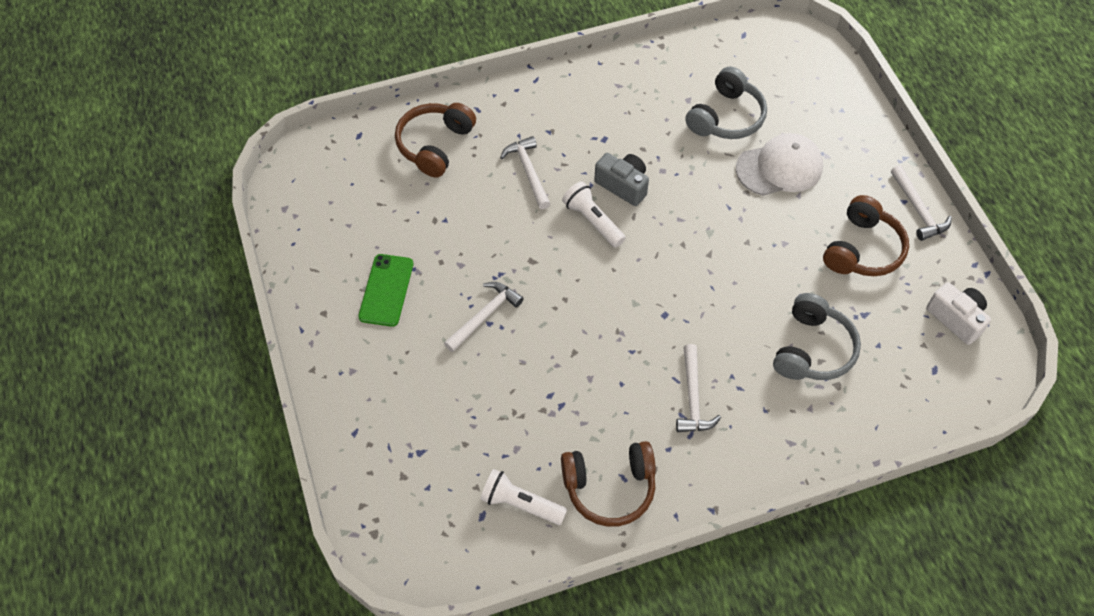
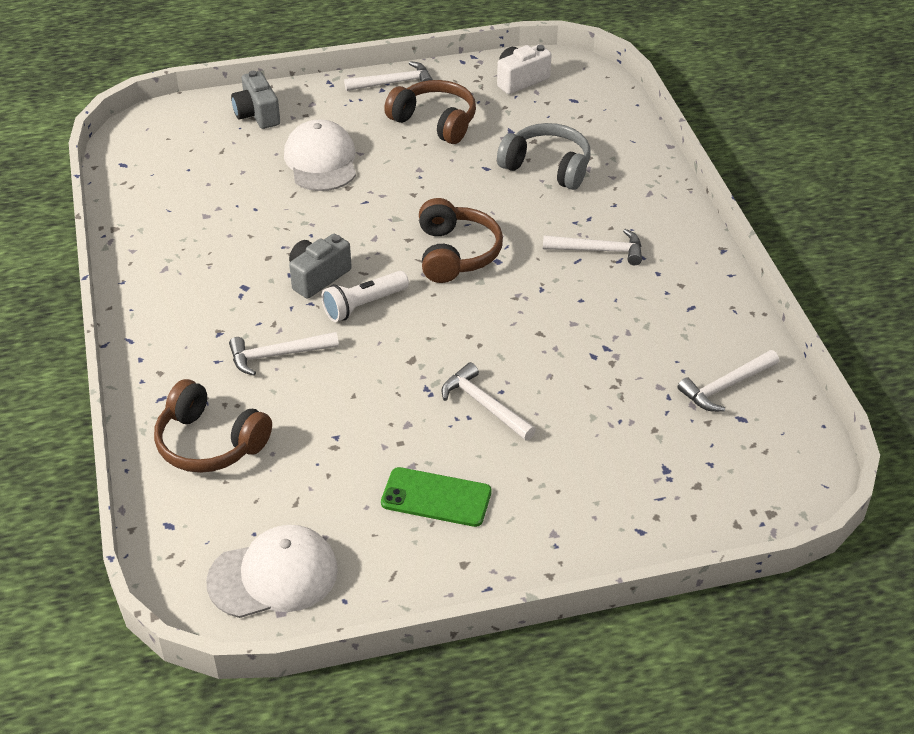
camera: 85 degrees left, 15 degrees down
(315, 200) = (273, 576): none -> white cap
(520, 504) = (725, 386): white flashlight -> white hammer
(609, 487) = (702, 318): brown headphones -> brown headphones (455, 253)
(726, 117) = (240, 190): grey headphones -> none
(837, 112) = (257, 114): none -> grey camera

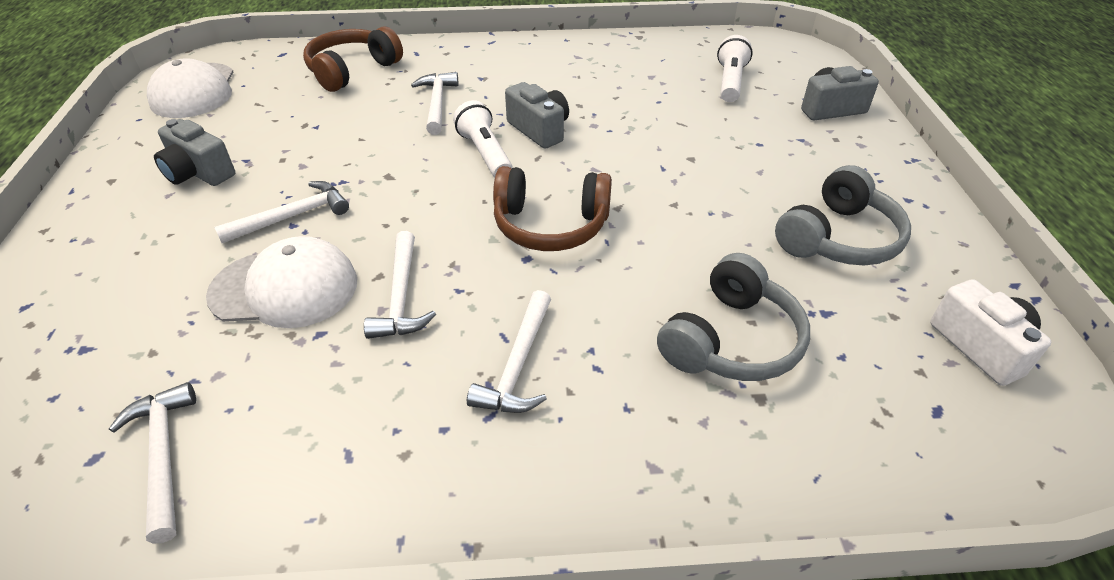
camera: 100 degrees right, 0 degrees up
(213, 167) = (730, 82): none -> white flashlight
(321, 161) = (742, 144): white cap -> white cap (284, 288)
(394, 83) = (928, 211): white hammer -> white hammer (401, 297)
(435, 122) = (838, 238): brown headphones -> grey headphones
(436, 497) = (198, 173): green phone -> grey camera

